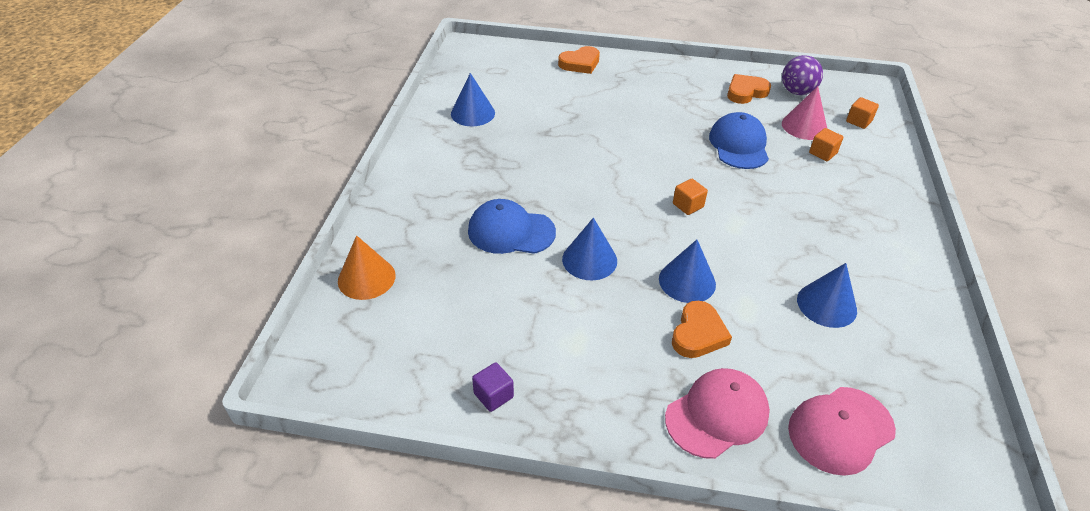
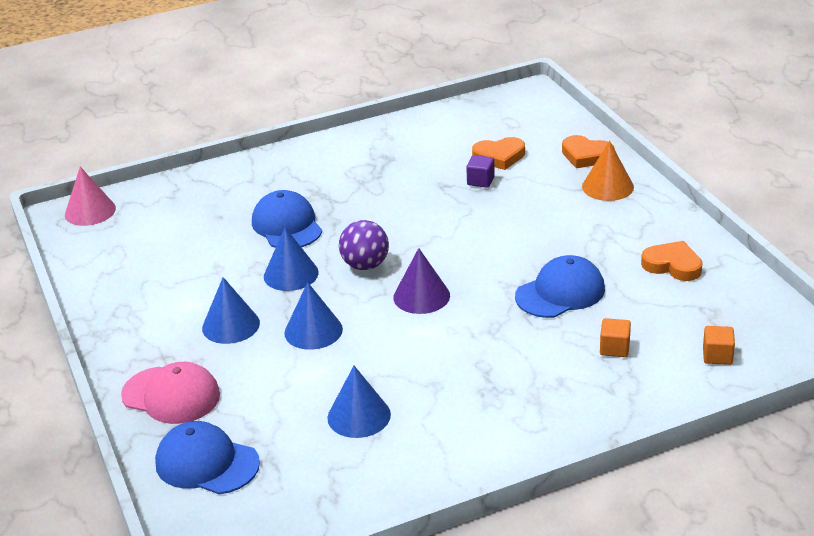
camera: 60 degrees right, 10 degrees down
(366, 278) = (173, 192): orange cone -> orange cone (607, 186)
(473, 113) = (426, 141): blue cone -> blue cone (231, 325)
(493, 395) = (108, 291): purple cube -> purple cube (480, 181)
(688, 205) = (421, 296): orange cube -> purple cone
(698, 334) = (253, 358): orange heart -> orange heart (499, 157)
(797, 92) = (723, 297): purple ball -> purple ball (365, 265)
(804, 126) = (654, 322): pink cone -> pink cone (90, 211)
(840, 430) = (207, 463): pink cap -> blue cap

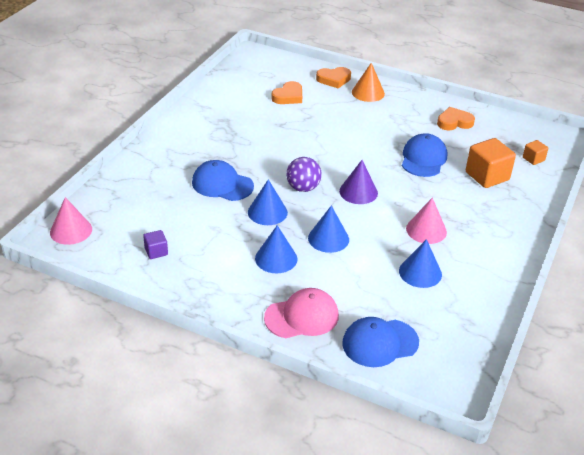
camera: 45 degrees left, 5 degrees up
(437, 374) = (426, 230): none -> pink cone
(480, 181) = (298, 114): purple cube -> purple cube (156, 251)
(614, 348) = (487, 176): orange cube -> orange cube, size x1.93

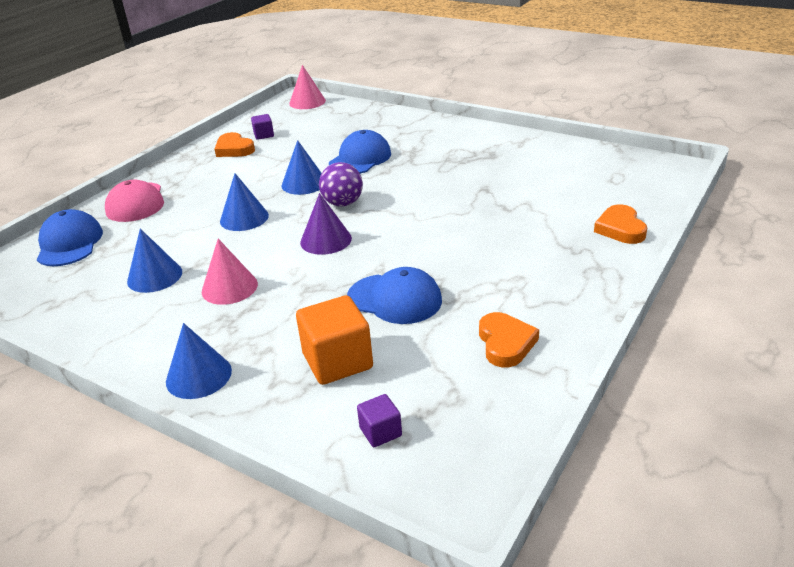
camera: 100 degrees right, 5 degrees down
(276, 258) = (226, 189): blue cone -> blue cone (198, 376)
(288, 96) = (558, 193): orange heart -> orange heart (234, 149)
(368, 92) = (587, 258): orange cone -> none
(533, 159) = (380, 432): orange cube -> purple cube

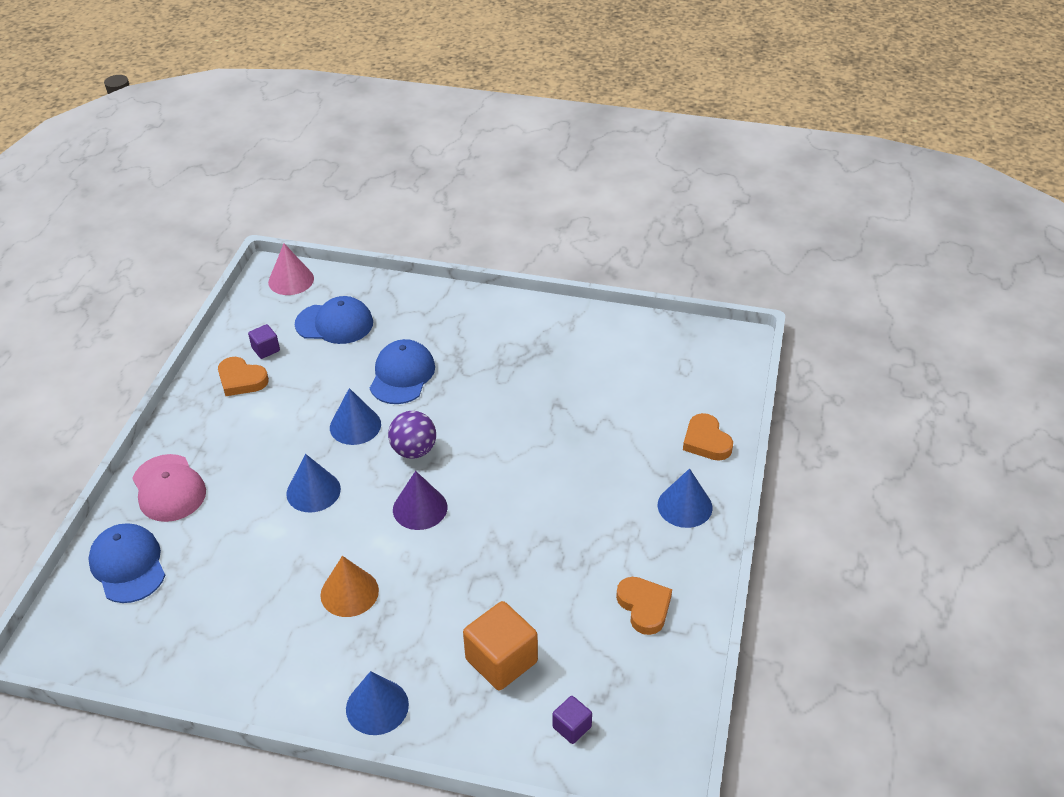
camera: 20 degrees left, 10 degrees up
(154, 276) = (259, 593): blue cone -> blue cone (684, 506)
(229, 287) = (349, 592): pink cone -> orange cone
(395, 299) = (524, 574): blue cap -> blue cap (334, 323)

